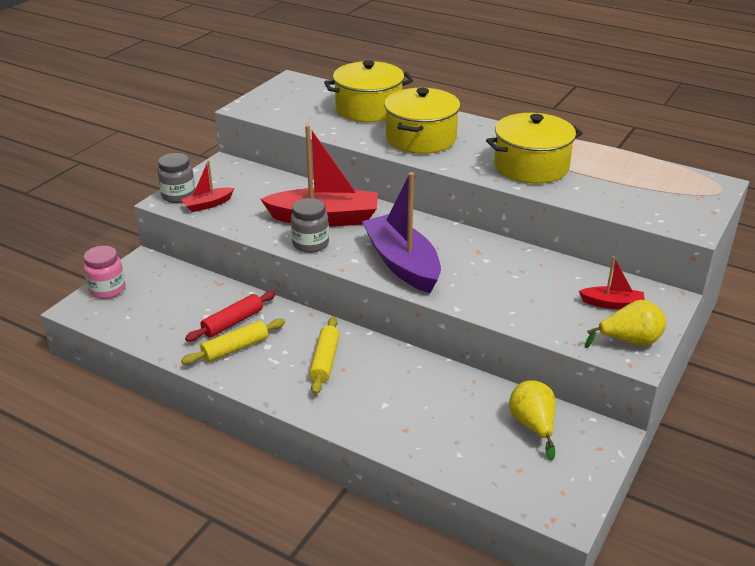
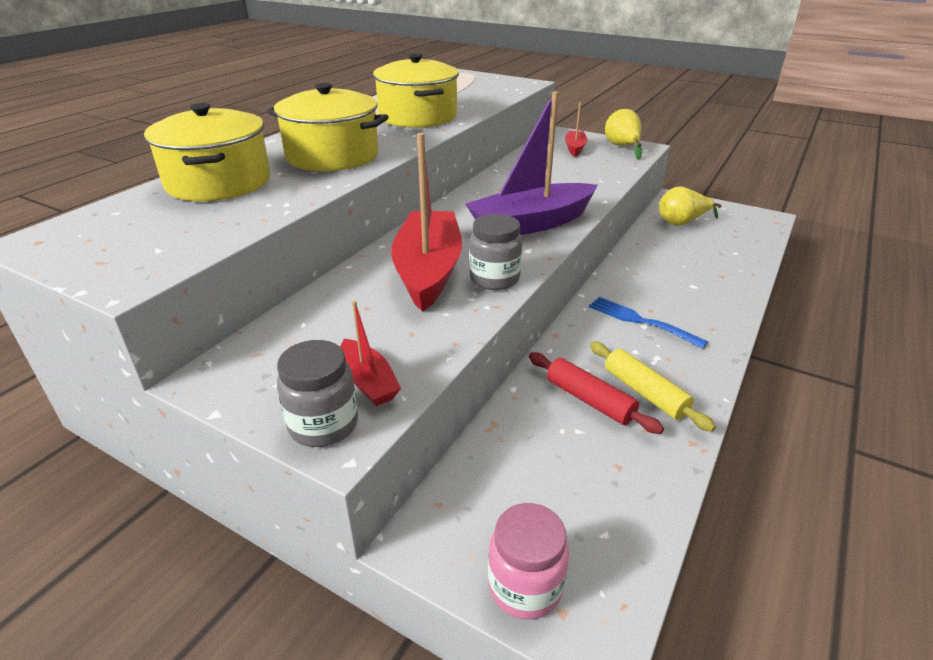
camera: 90 degrees left, 0 degrees up
(325, 361) = (642, 321): yellow rolling pin -> blue fork

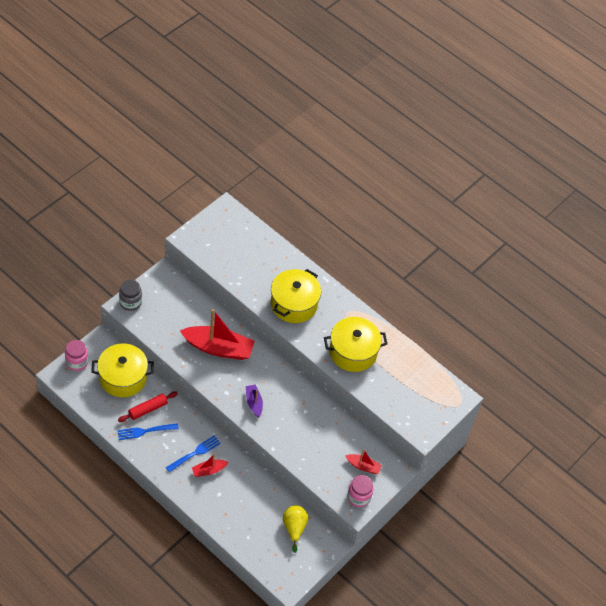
camera: 95 degrees right, 20 degrees up
(219, 182) = (270, 259): yellow pot -> yellow pot (123, 377)
(368, 382) = (148, 316): red boat -> red boat (209, 470)
(494, 279) = (203, 371): grey jar -> none
(531, 224) = (254, 403): purple boat -> purple boat, size x0.48
(622, 147) = (358, 497): yellow pear -> pink jar
(644, 393) = (145, 431): yellow rolling pin -> blue fork

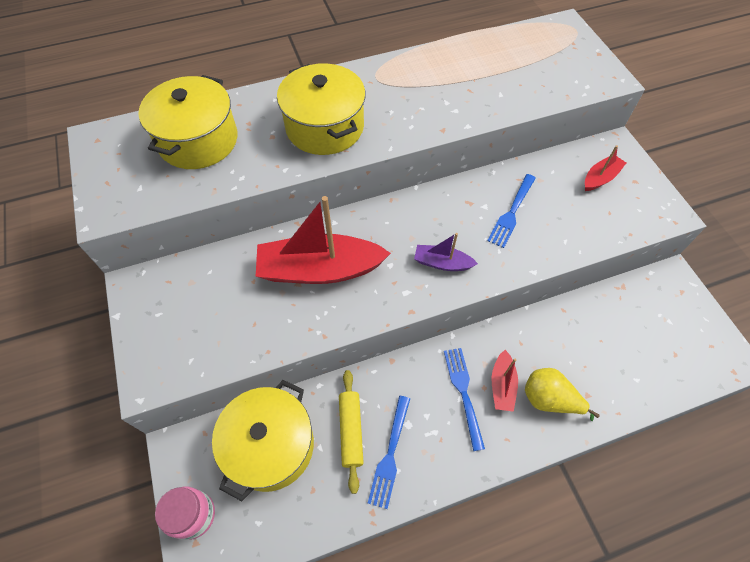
camera: 55 degrees left, 5 degrees up
(130, 302) = (151, 364): grey jar -> none
(148, 409) = (351, 431): red rolling pin -> yellow rolling pin
(218, 348) = (320, 269): red boat -> red boat turned 135 degrees counterclockwise
(294, 528) = (636, 311): yellow pear -> yellow pear (549, 399)
(308, 426) = (512, 212): none -> blue fork
(353, 352) = (444, 96): yellow pot -> yellow pot (198, 140)
(358, 497) = (649, 202): pink jar -> none

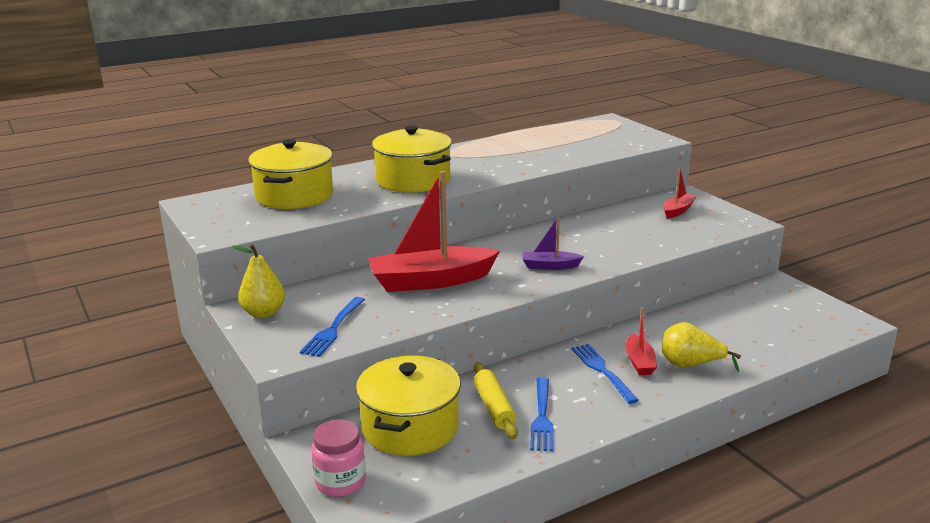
camera: 10 degrees left, 35 degrees down
(152, 298) = (264, 313): none -> yellow pear
(512, 212) = (604, 234): blue fork -> blue fork (333, 328)

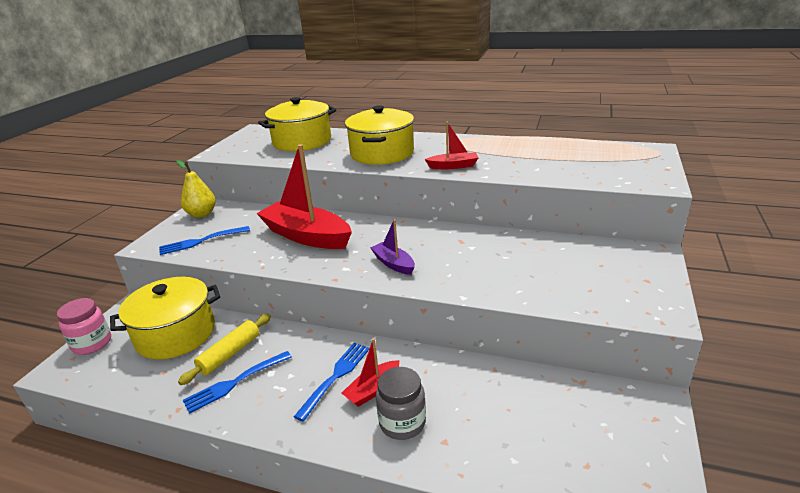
camera: 50 degrees right, 5 degrees up
(678, 211) = (608, 266): red boat -> red boat (453, 166)
(690, 365) = (402, 423): yellow pear -> grey jar

